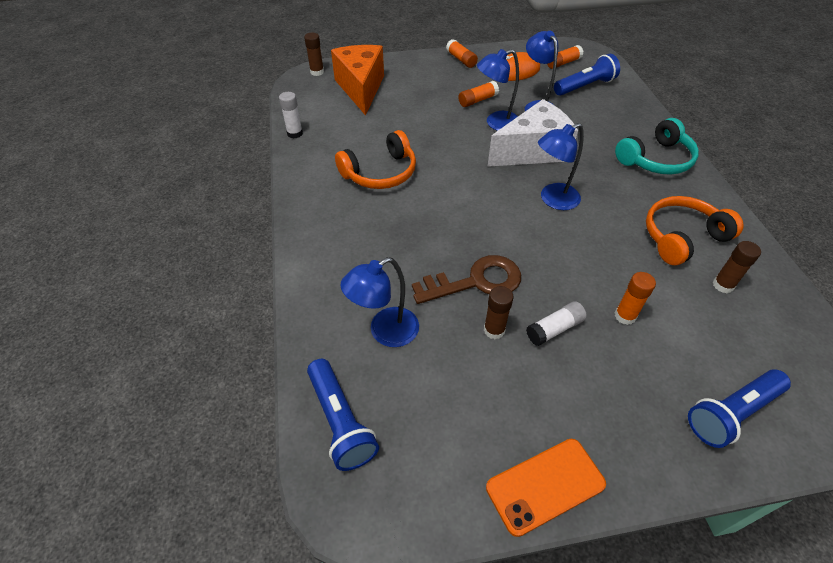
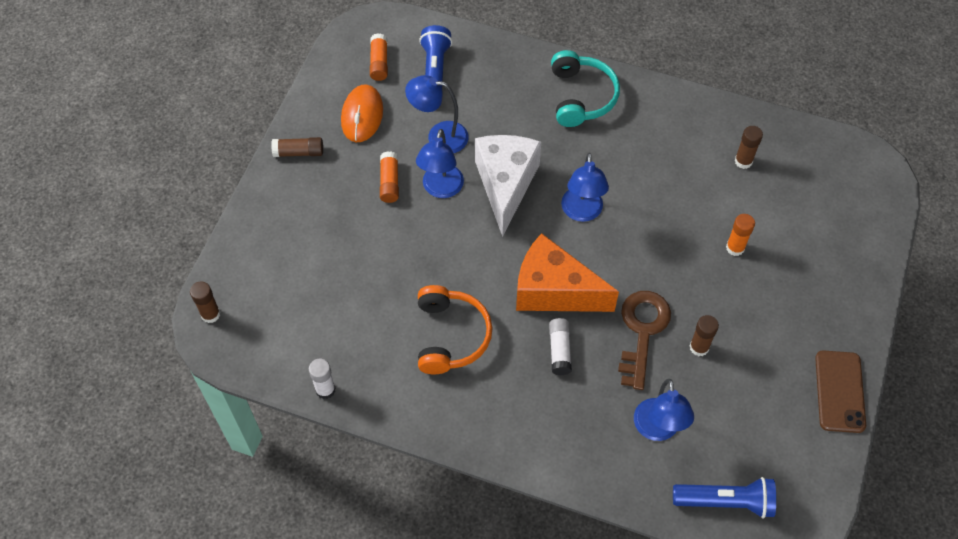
camera: 60 degrees left, 10 degrees up
(361, 88) = (283, 283): orange cheese -> orange cheese (554, 291)
(461, 60) = (298, 152): orange glue stick -> brown glue stick
(545, 486) = (840, 391): orange phone -> brown phone
(554, 329) = (721, 304): white glue stick -> white glue stick (559, 350)
(682, 237) = (682, 150): orange headphones -> none
(731, 413) = (844, 243): blue flashlight -> none

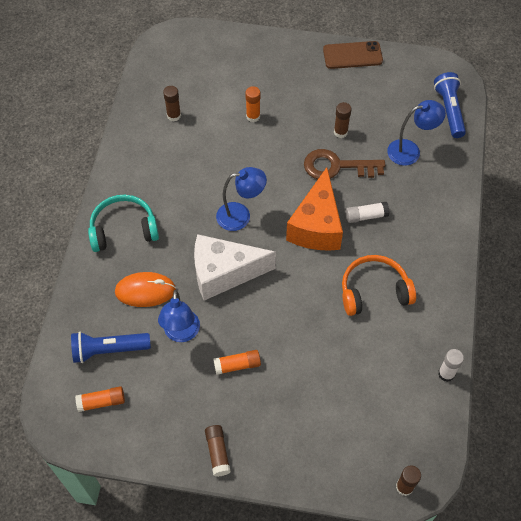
camera: 100 degrees left, 0 degrees up
(362, 115) = (167, 404): orange mouse -> orange mouse (145, 291)
(441, 189) = (237, 322): blue lamp -> none

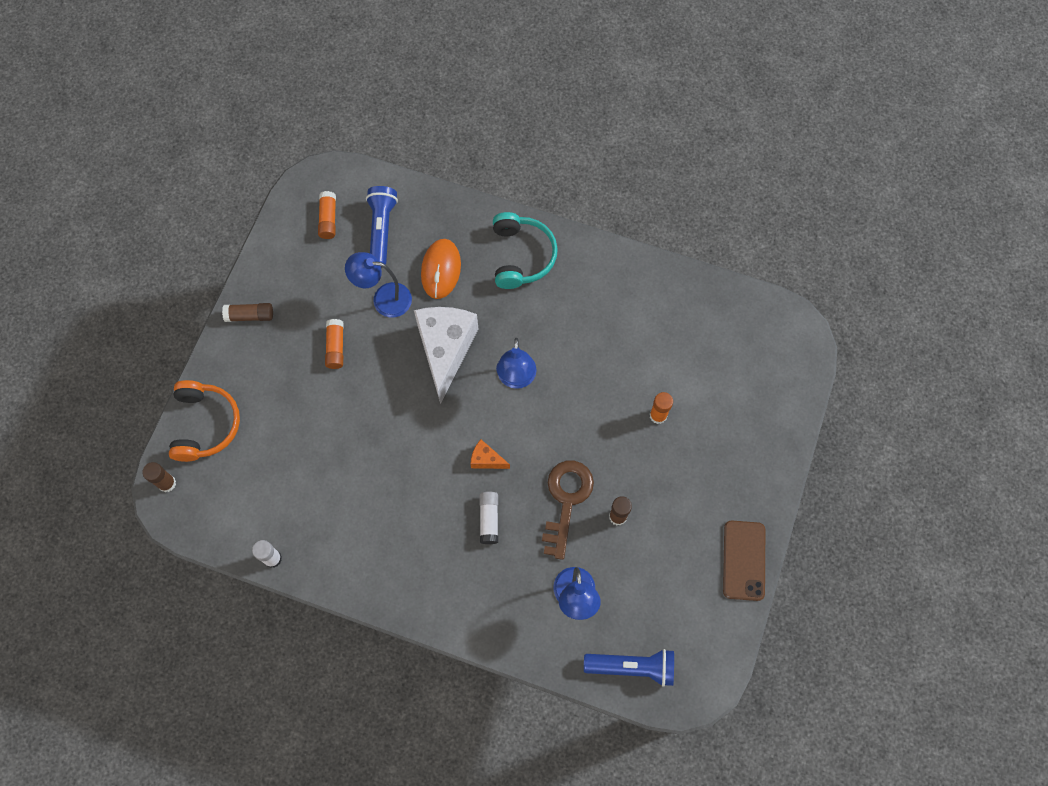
camera: 100 degrees right, 10 degrees up
(174, 115) = (672, 325): brown glue stick -> none
(316, 226) = (486, 459): orange cheese -> orange cheese, size x0.43
(374, 291) = (389, 505): orange headphones -> orange headphones (205, 424)

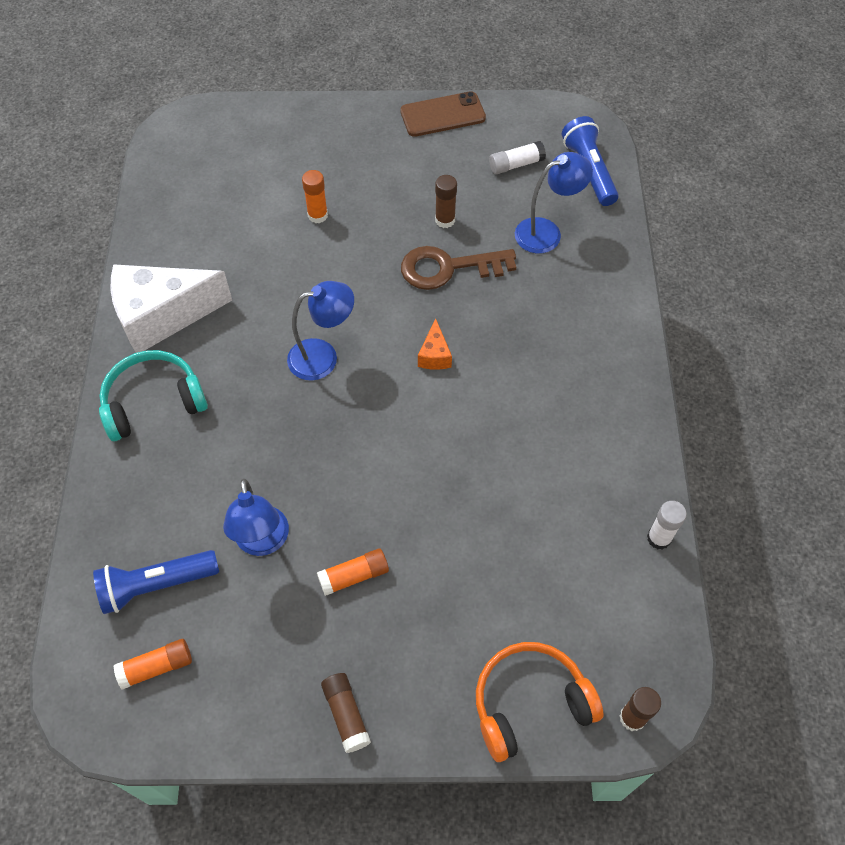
camera: 110 degrees left, 10 degrees down
(441, 270) = (199, 487): orange mouse -> none
(445, 350) = (312, 443): white cheese -> white cheese (162, 316)
(489, 519) = (502, 331): white glue stick -> white glue stick (516, 164)

